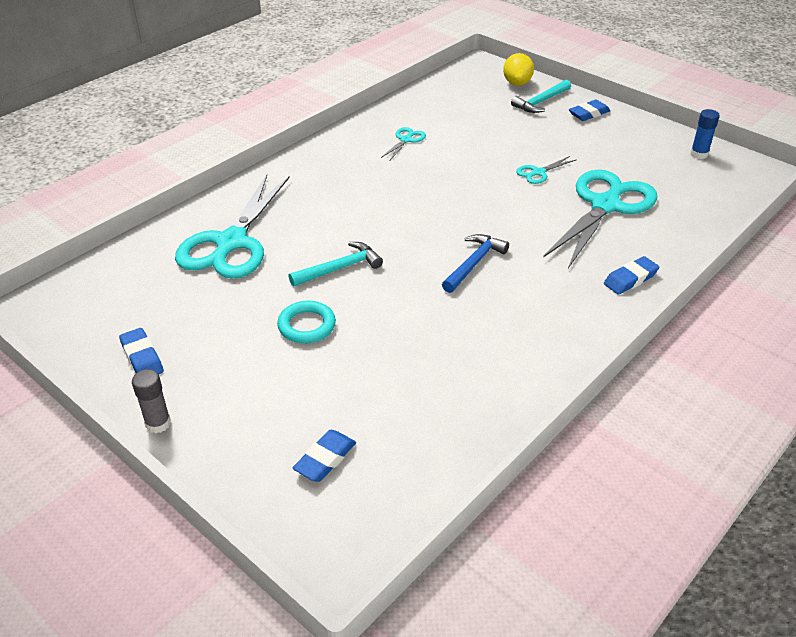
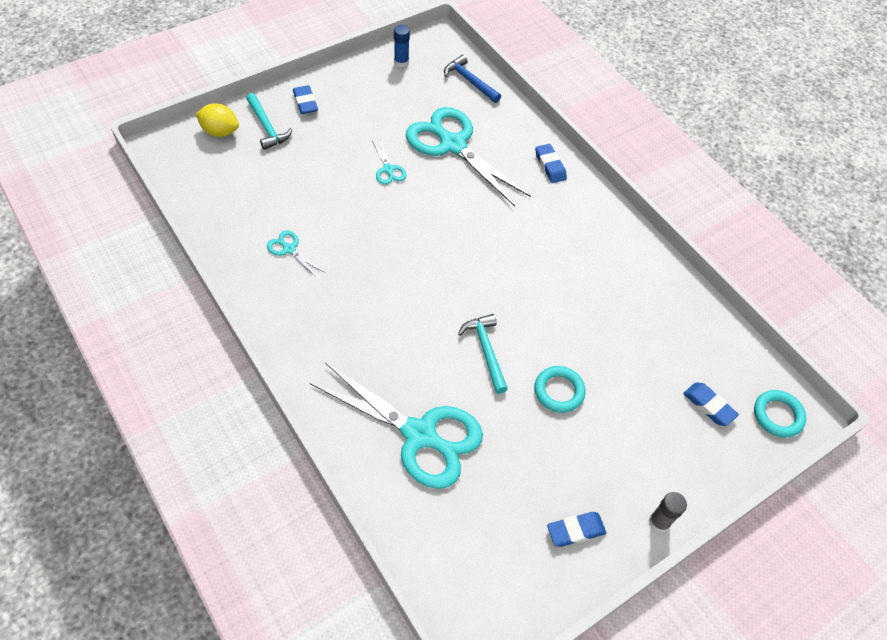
camera: 80 degrees left, 15 degrees up
(331, 537) = (777, 415): none -> turquoise ring
(474, 263) = (505, 253): blue hammer -> blue hammer (469, 81)

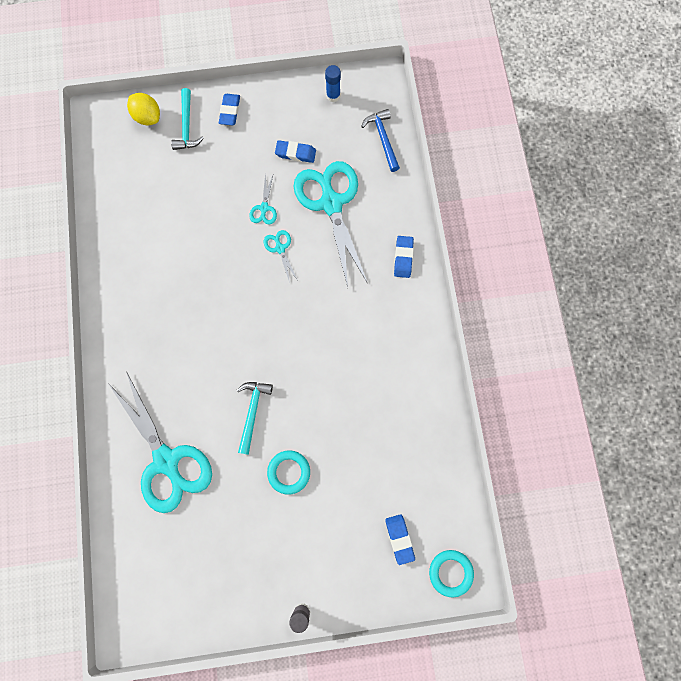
camera: 30 degrees right, 20 degrees up
(289, 249) = (149, 256): turquoise scissors -> turquoise scissors (280, 248)
(575, 531) = (237, 588): blue eraser -> blue eraser (295, 153)

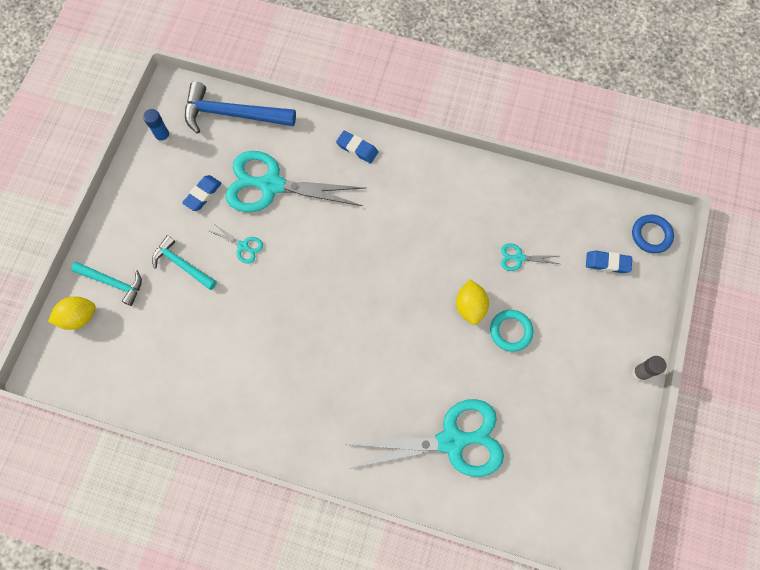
camera: 65 degrees left, 5 degrees down
(230, 111) = (122, 235): blue eraser -> none
(252, 412) = (440, 341): turquoise hammer -> turquoise hammer (182, 265)
(280, 248) = (292, 249): turquoise scissors -> turquoise scissors (519, 258)
(296, 425) = (470, 306): none -> yellow lemon
(383, 139) = (233, 114): blue hammer -> blue hammer, size x1.65
(450, 572) = (651, 235): turquoise ring -> blue ring

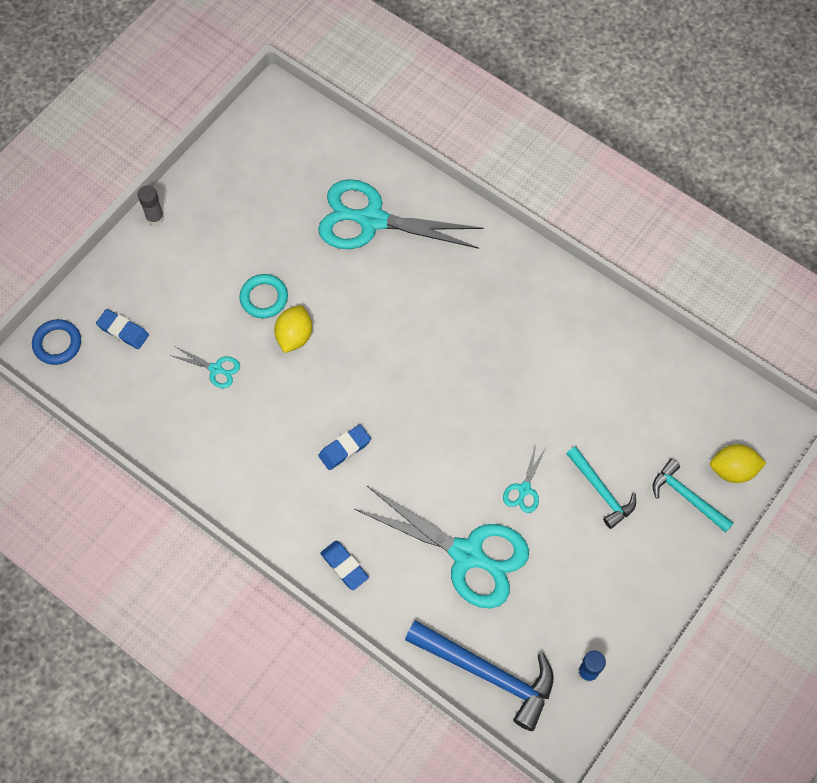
camera: 160 degrees left, 5 degrees down
(203, 194) = (555, 572): blue eraser -> blue eraser (344, 449)
(243, 246) = (524, 489): turquoise scissors -> turquoise scissors turned 120 degrees counterclockwise

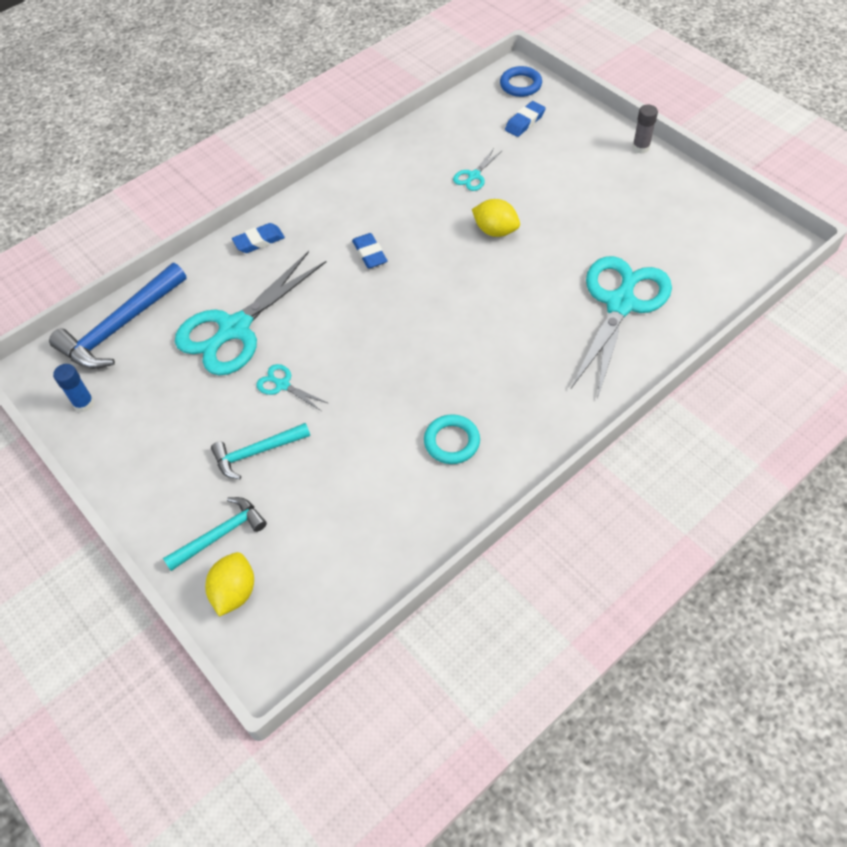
camera: 105 degrees right, 10 degrees down
(264, 298) = (541, 213): turquoise ring -> turquoise ring (452, 442)

